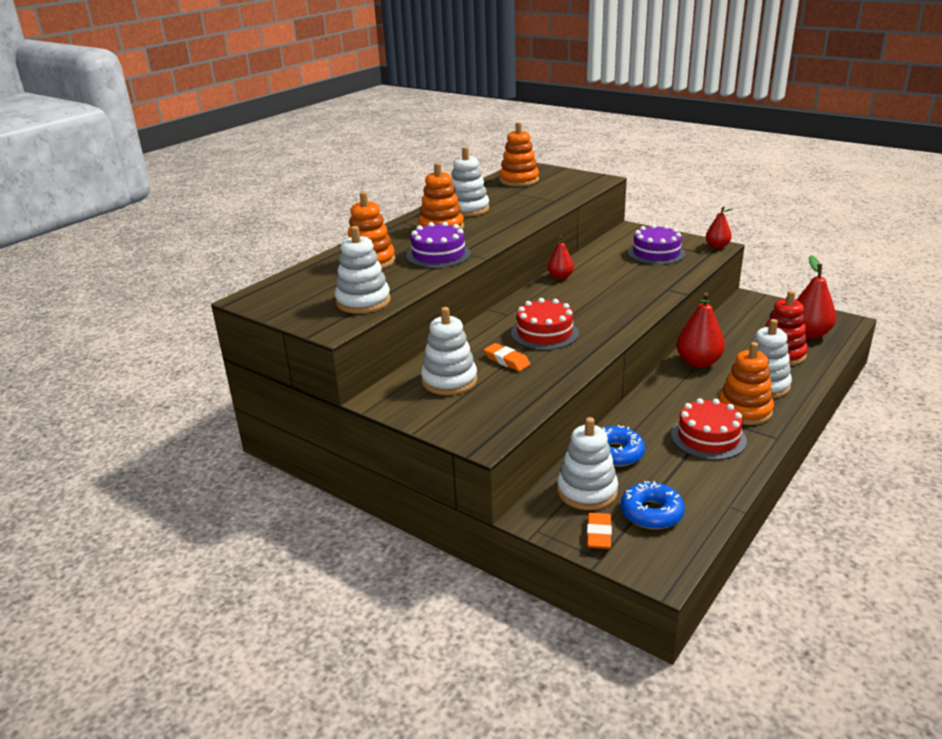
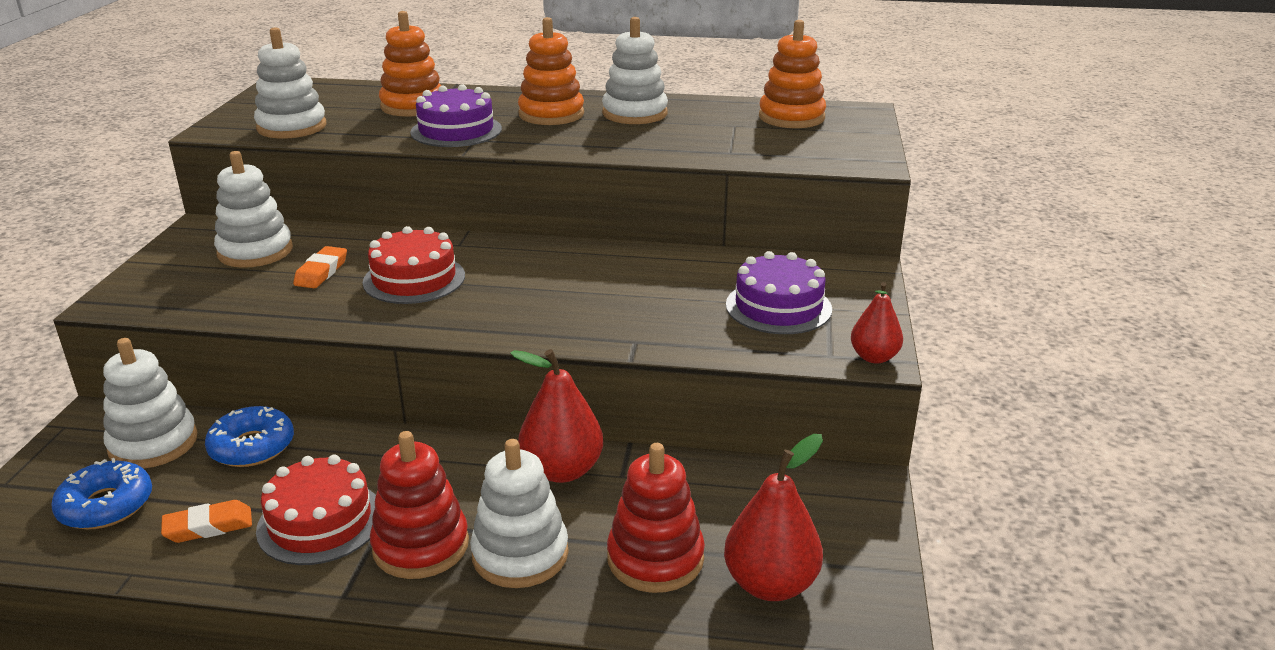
camera: 60 degrees right, 0 degrees up
(560, 277) = (611, 253): red pear -> none
(599, 534) = (55, 473): orange eraser -> orange eraser (208, 527)
(744, 410) = (421, 546): orange stacking toy -> red stacking toy

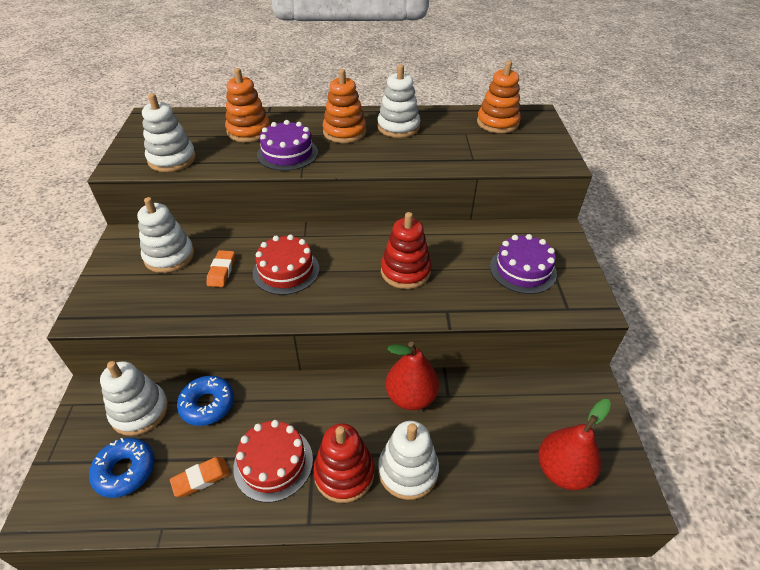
camera: 10 degrees left, 15 degrees up
(655, 558) = (489, 461): red stacking toy -> red stacking toy (405, 271)
(874, 357) = (594, 307): red pear -> none

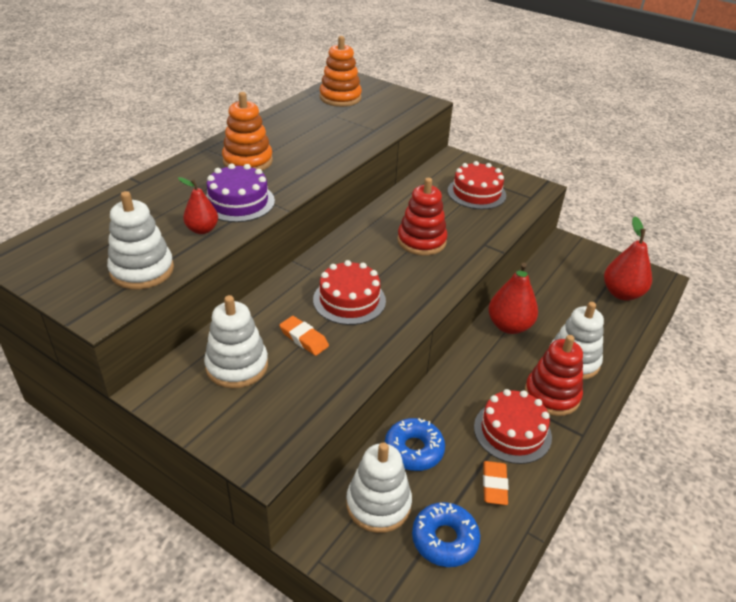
camera: 55 degrees left, 5 degrees down
(238, 157) = (202, 230): none -> red pear
(249, 131) = (161, 207): orange stacking toy -> none
(398, 127) = (280, 136): white stacking toy -> none
(523, 270) = (476, 193): purple cake -> red cake

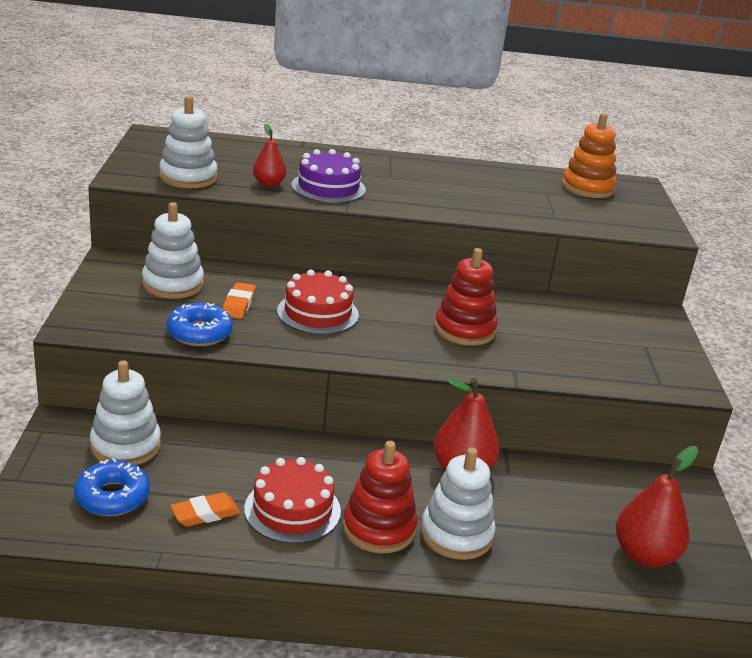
camera: 55 degrees right, 10 degrees down
(248, 161) = (397, 175): orange stacking toy -> none
(414, 450) = (209, 449): blue donut -> blue donut (199, 333)
(476, 193) = (609, 344): red cake -> none

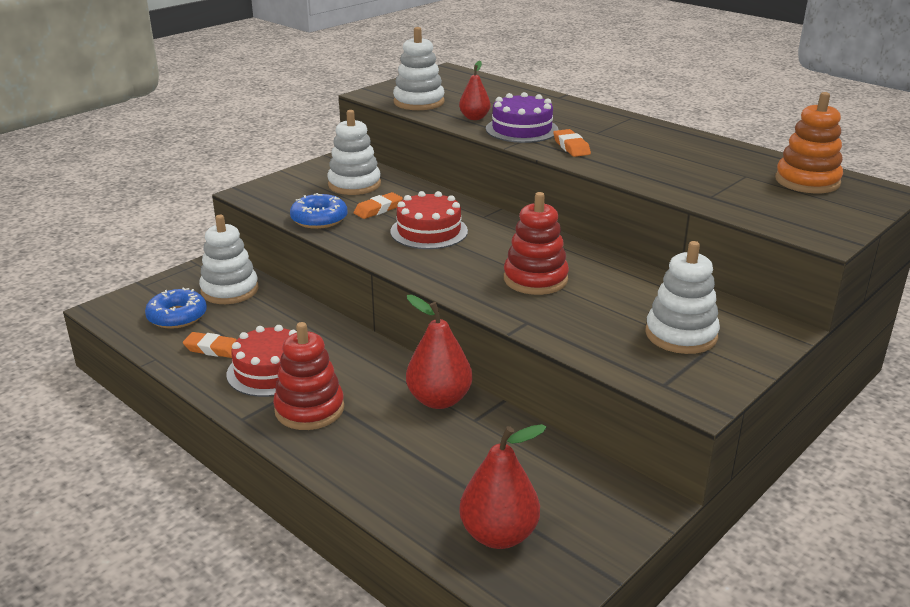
camera: 45 degrees right, 0 degrees up
(395, 196) = (571, 147): none -> orange eraser
(456, 534) = (360, 440): white stacking toy -> white stacking toy (681, 335)

